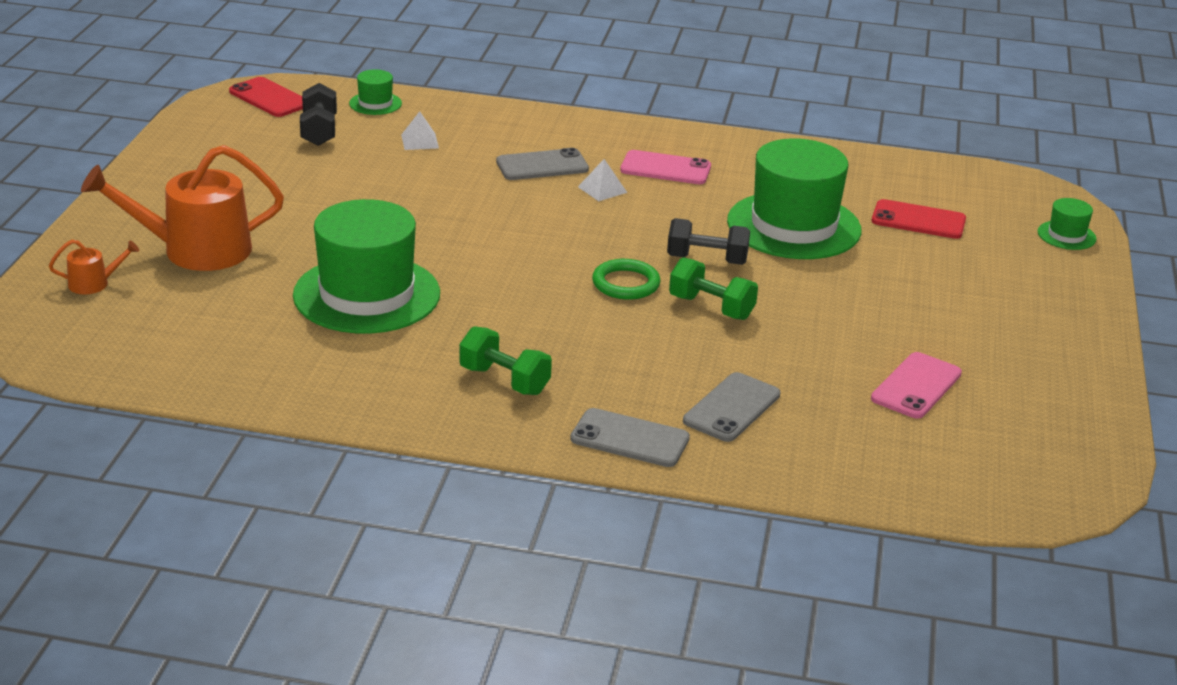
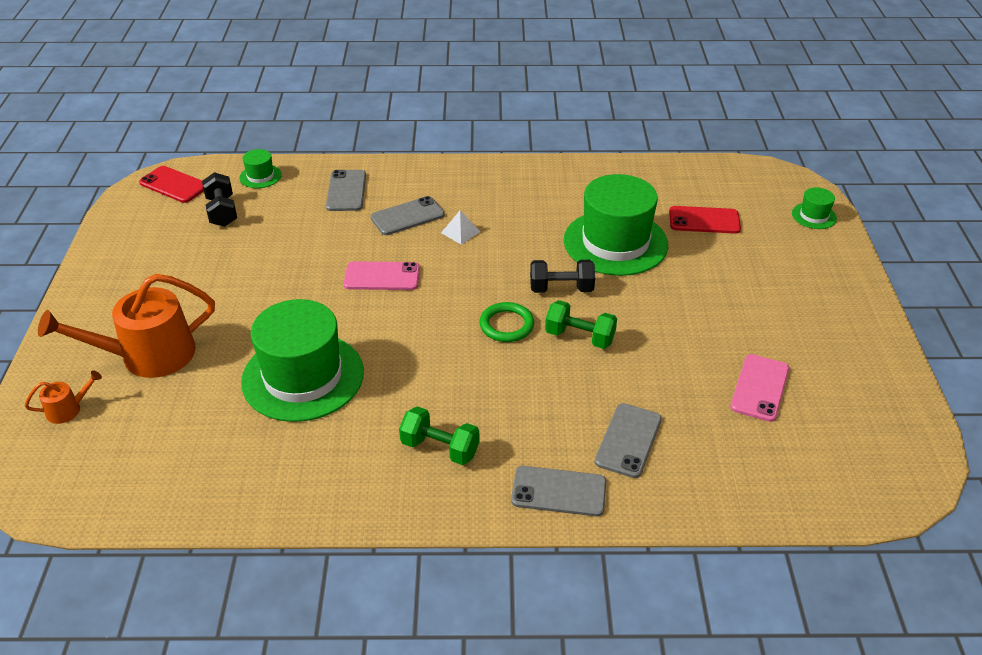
camera: 10 degrees left, 10 degrees up
(420, 141) = (305, 208): white pyramid -> none
(475, 131) = (346, 191): none -> grey phone
(665, 168) = (502, 203): pink phone -> pink phone (382, 276)

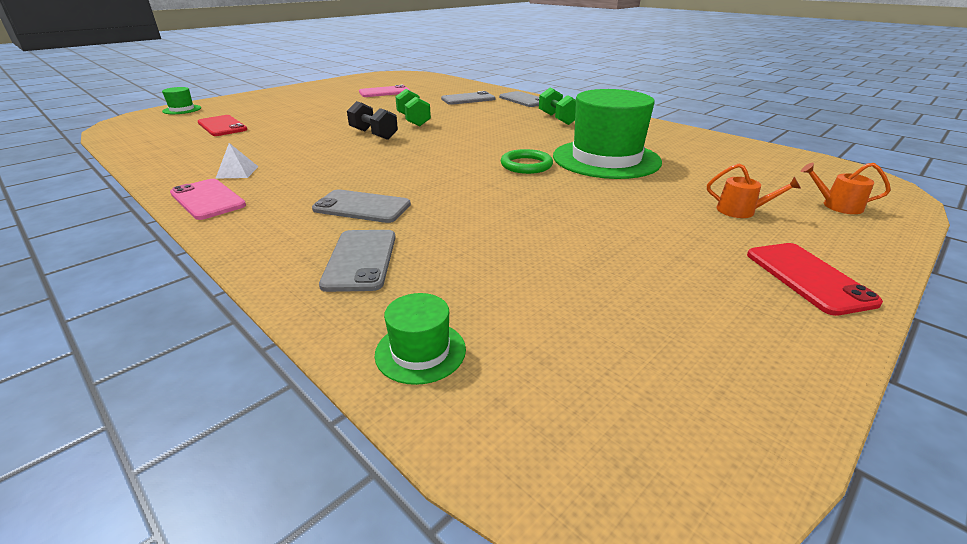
camera: 135 degrees left, 10 degrees down
(148, 355) = (741, 211): orange watering can -> orange watering can, size x0.44
(174, 185) = (590, 438): red phone -> red phone (808, 278)
(222, 212) = (547, 319): black dumbbell -> none
(346, 191) = (360, 260): grey phone -> grey phone turned 45 degrees counterclockwise
(382, 276) = (467, 180): pink phone -> pink phone (207, 199)
(460, 232) = (353, 179): white pyramid -> white pyramid (237, 172)
(506, 325) = (438, 135): green ring -> green ring (526, 165)
(615, 242) = (289, 137): green hat -> none

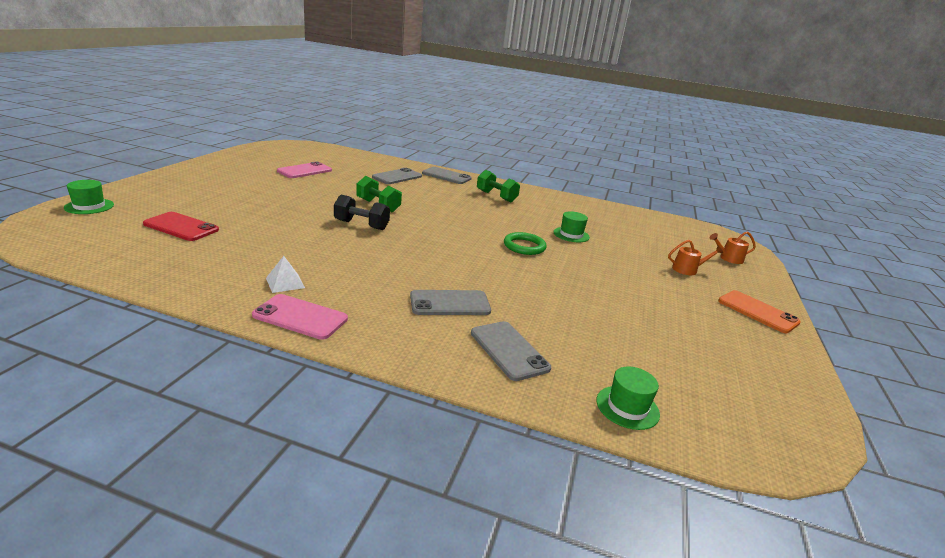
camera: 30 degrees left, 5 degrees down
(606, 159) = (571, 234): green hat -> green hat, size x0.43
(808, 278) = (757, 312): red phone -> orange phone

